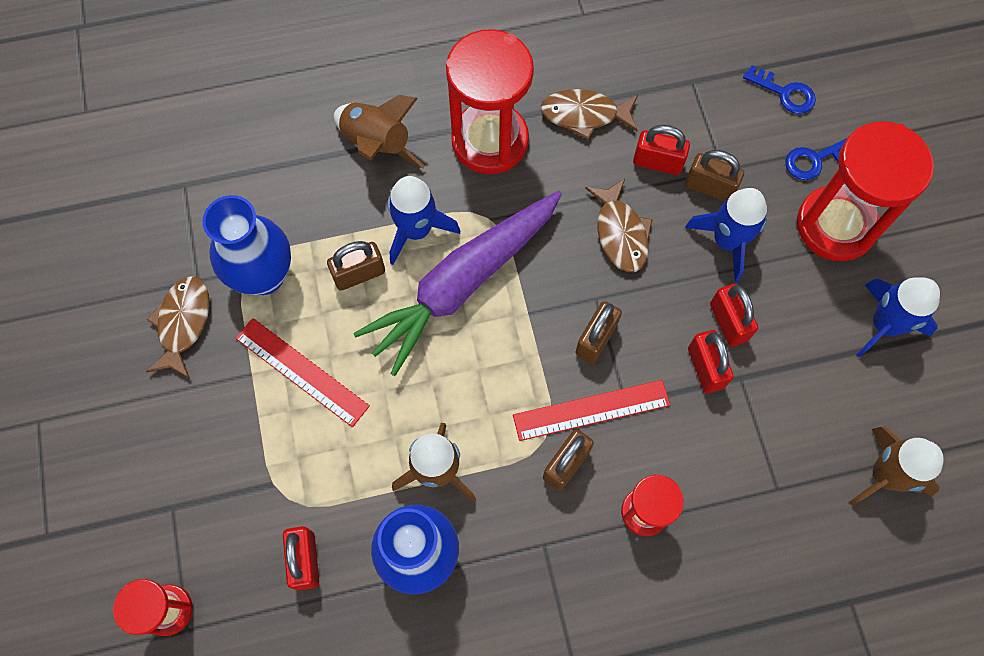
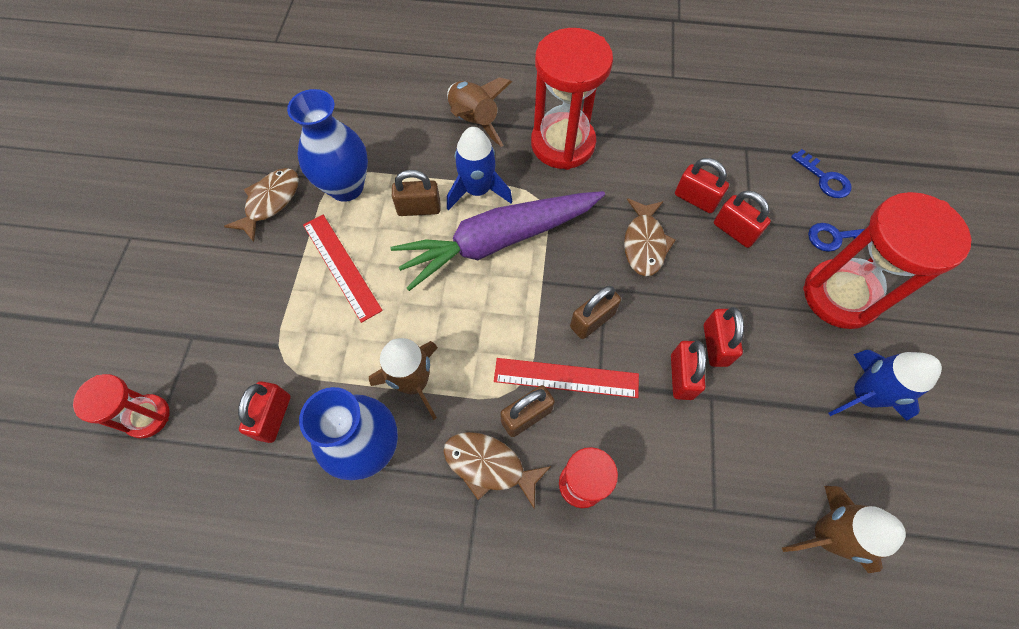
camera: 20 degrees right, 5 degrees down
(584, 115) = (647, 147): brown fish -> brown fish (489, 465)
(709, 187) = (734, 231): brown padlock -> red padlock
(727, 241) = (735, 278): blue rocket -> none

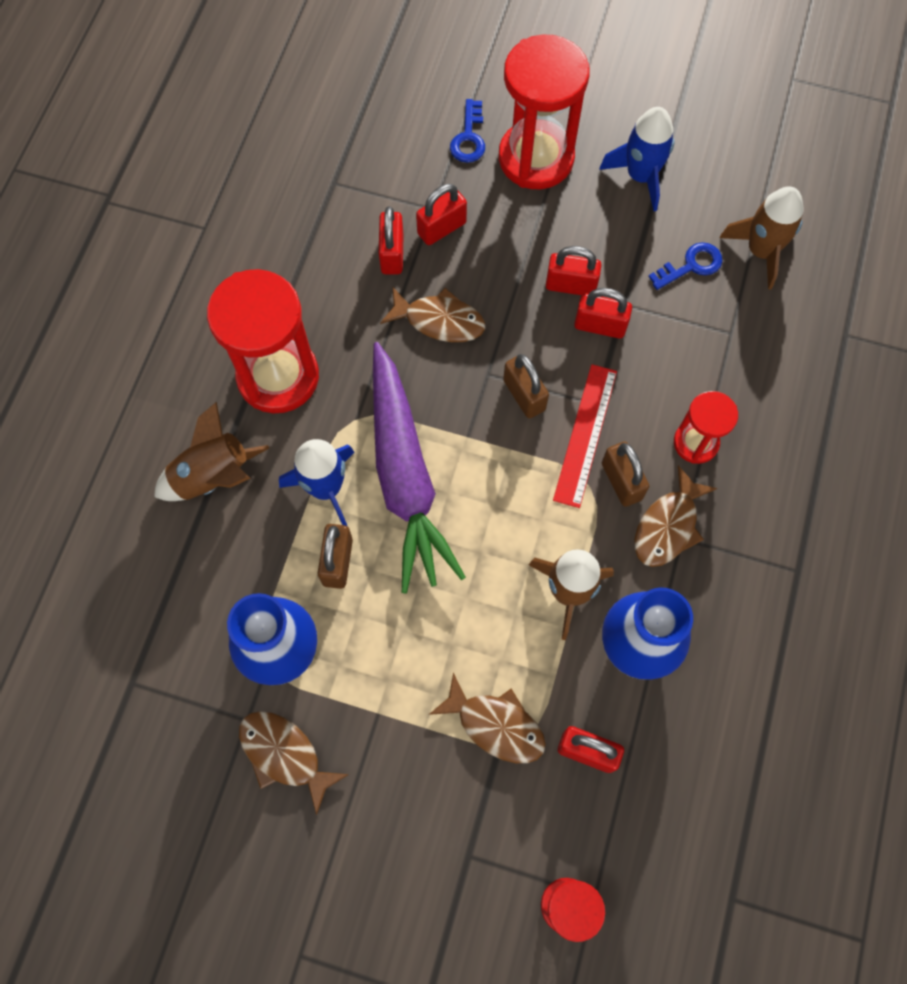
camera: 80 degrees left, 5 degrees up
(295, 340) = (495, 725): none -> brown fish
(341, 266) = (403, 664): red ruler -> none
(695, 199) = (392, 254): red padlock -> red padlock turned 45 degrees counterclockwise
(824, 178) = (393, 122): blue key -> blue key (691, 266)

